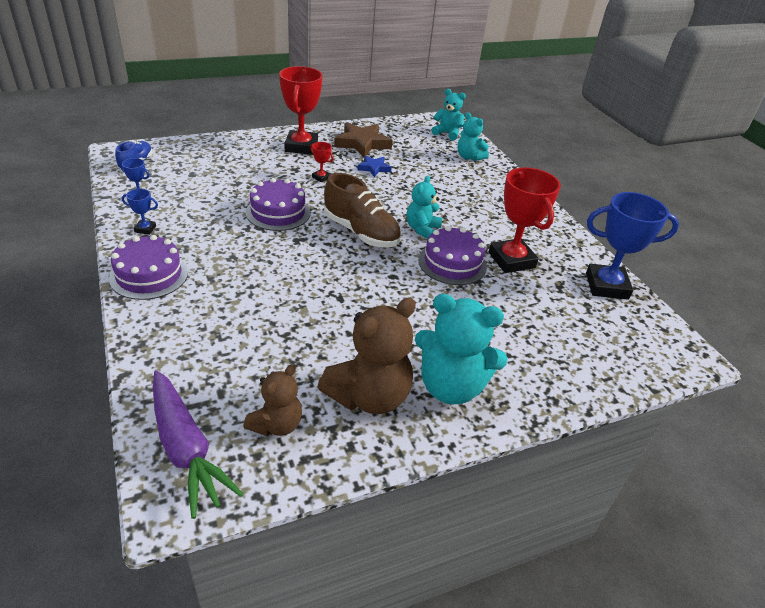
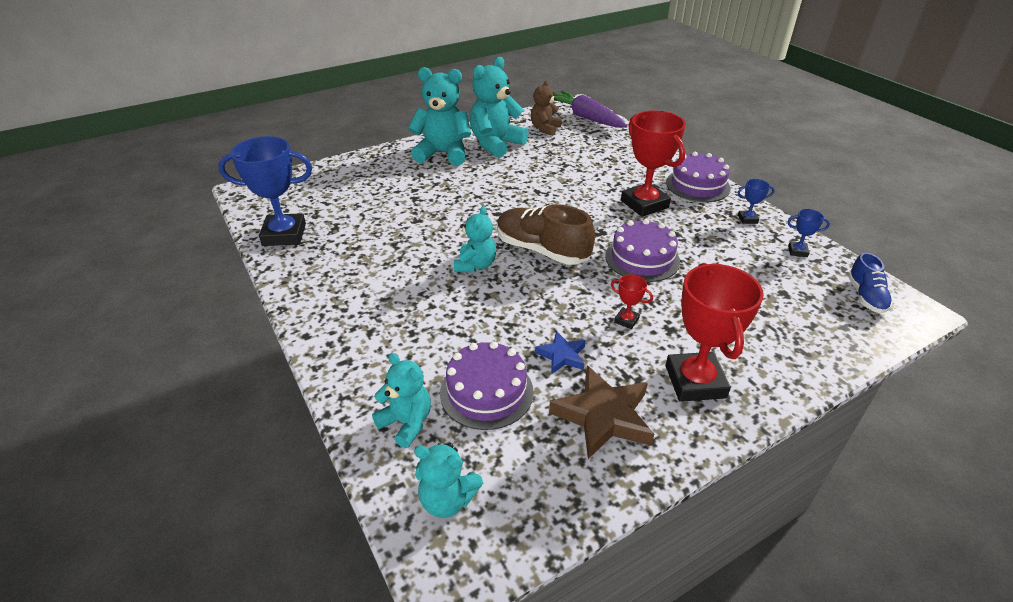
camera: 175 degrees right, 0 degrees up
(369, 396) = (496, 144): brown teddy bear -> turquoise teddy bear
(452, 263) = (441, 233): purple cake -> purple cake (486, 392)
(511, 260) = (377, 246): red trophy -> red trophy (644, 204)

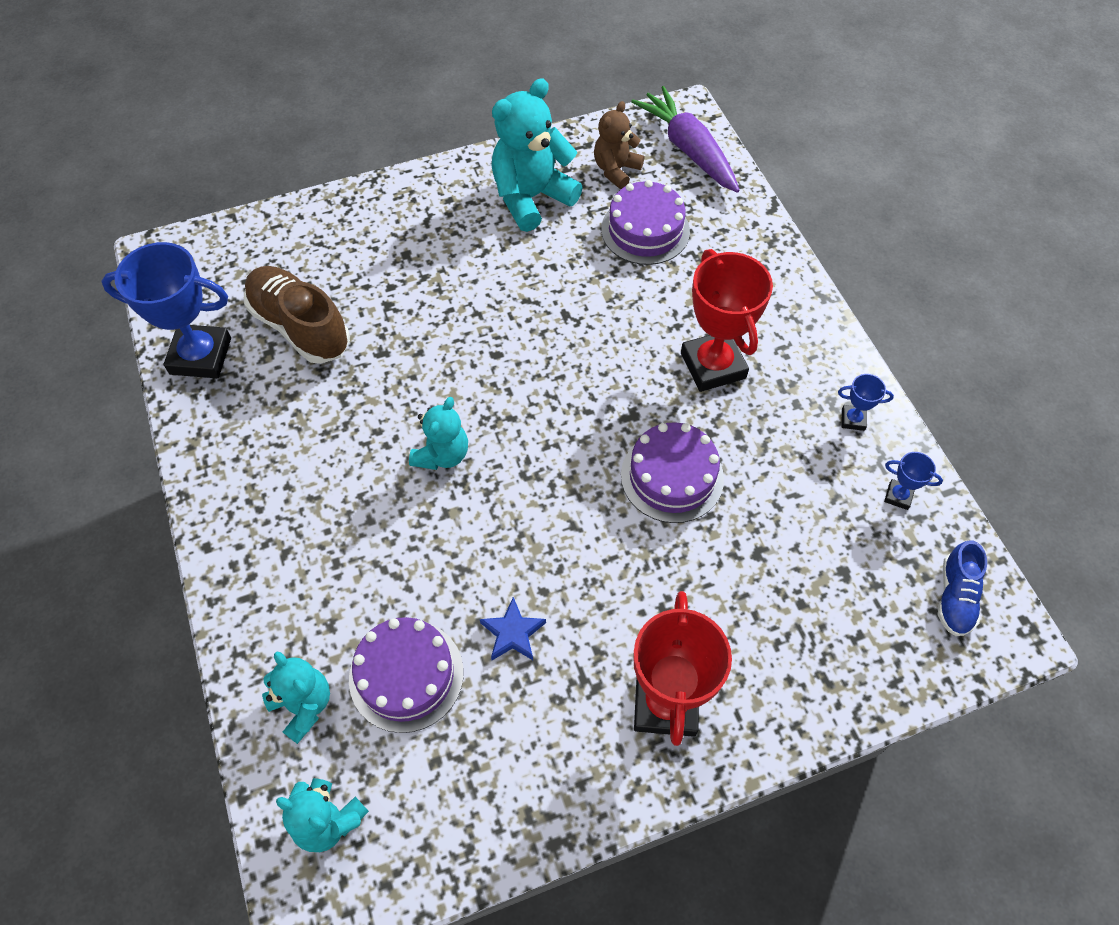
camera: 10 degrees right, 20 degrees up
(443, 153) = (448, 210): turquoise teddy bear -> none
(542, 250) = (539, 439): brown shoe -> brown shoe (300, 327)
(603, 416) = (535, 736): brown star -> none
(626, 320) = (613, 587): red trophy -> none
(697, 185) = (807, 335): purple cake -> purple cake (645, 230)

